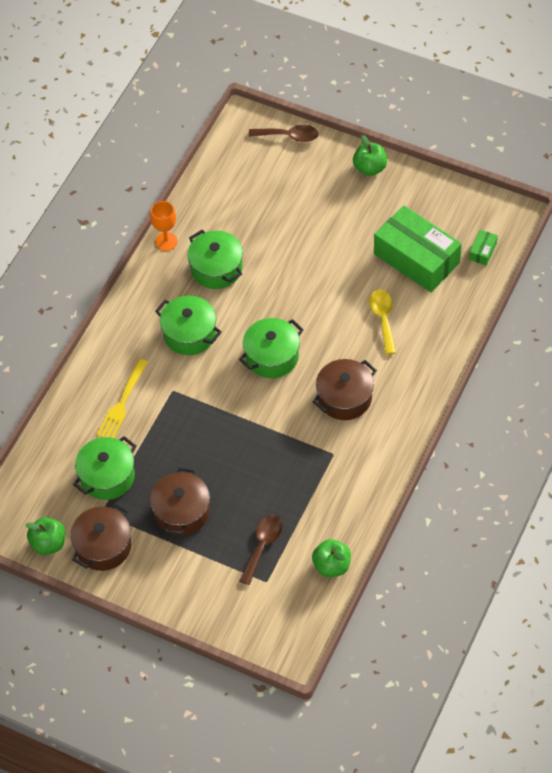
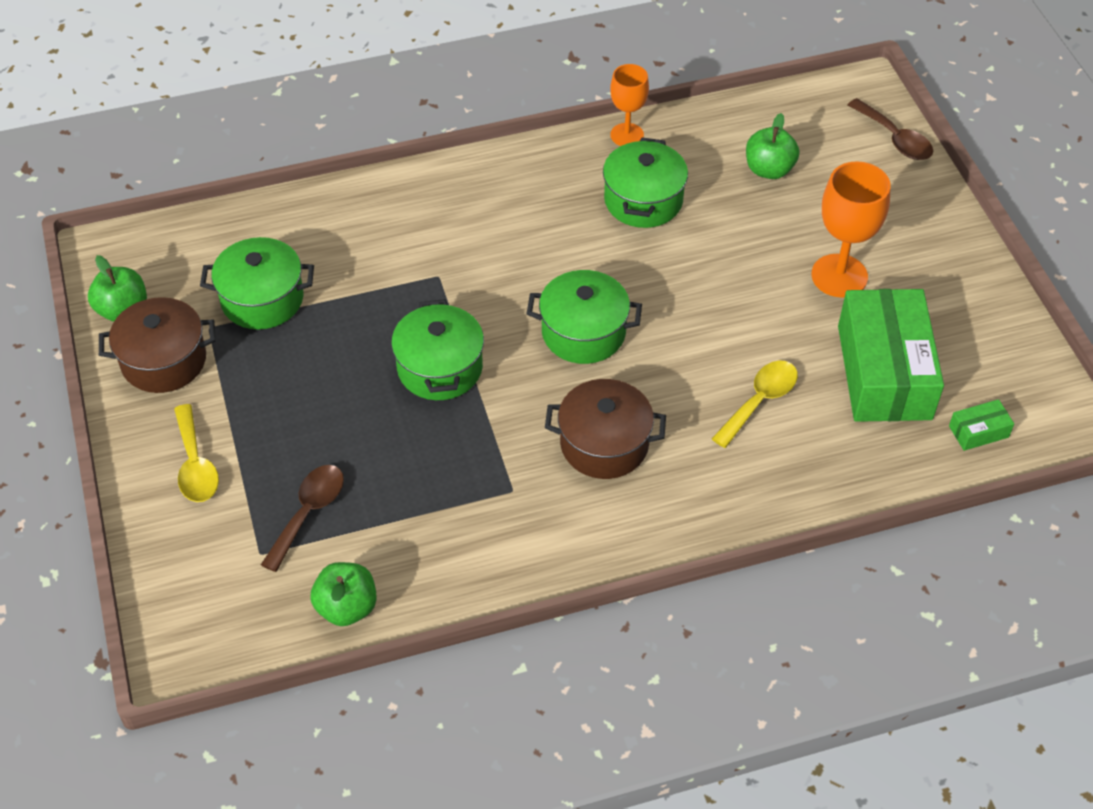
camera: 45 degrees right, 5 degrees down
(122, 402) = (375, 244): yellow fork -> none
(181, 512) = (280, 399): brown pot -> none
(185, 574) = (195, 465): none -> yellow spoon
(189, 334) = (529, 238): green pot -> green pot (440, 368)
(262, 545) = (308, 513): brown spoon -> brown spoon turned 45 degrees counterclockwise
(346, 229) = (839, 276): none -> orange goblet
(369, 168) = (949, 238): green apple -> green apple (769, 170)

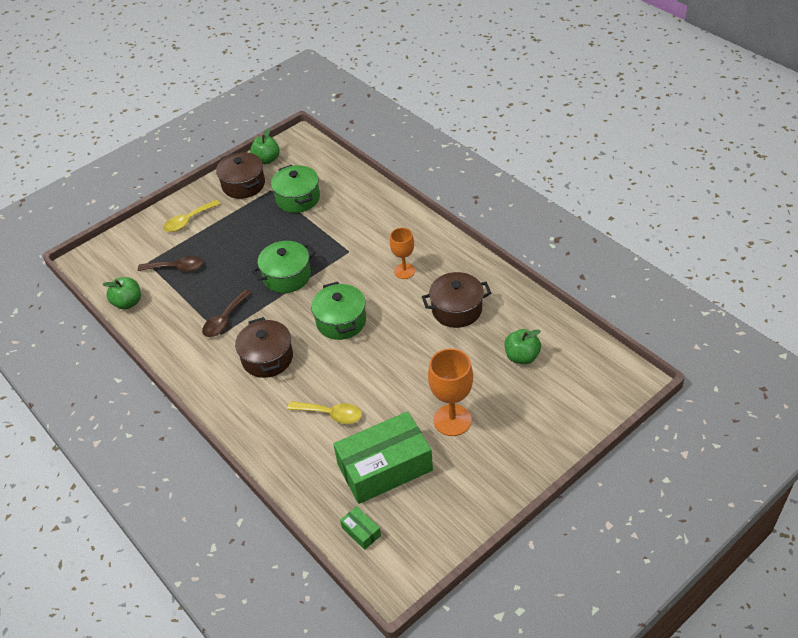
camera: 70 degrees right, 5 degrees down
(627, 135) = (505, 283): orange goblet -> orange goblet (404, 271)
(643, 200) = (456, 309): green pot -> brown pot
(895, 138) = (596, 410): brown spoon -> brown spoon (225, 320)

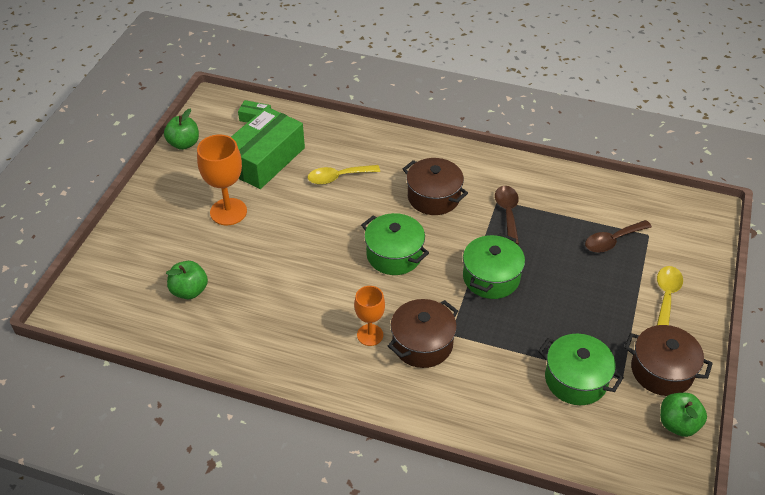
camera: 145 degrees right, 0 degrees up
(128, 303) = (615, 192): green apple -> green apple (184, 144)
(456, 309) = (283, 313): brown pot -> brown pot (422, 344)

